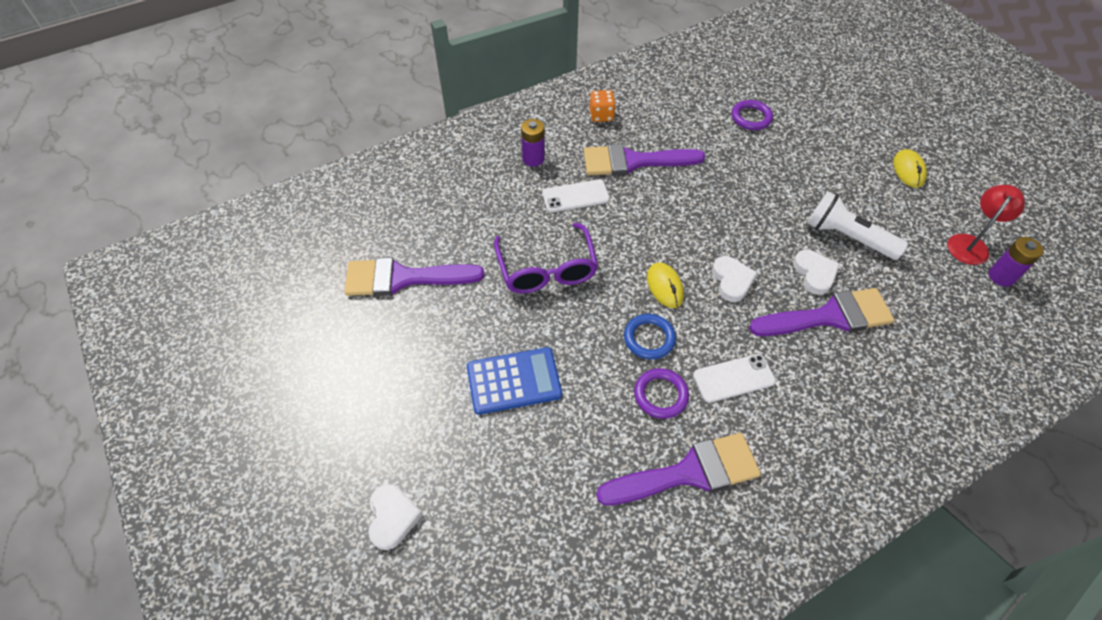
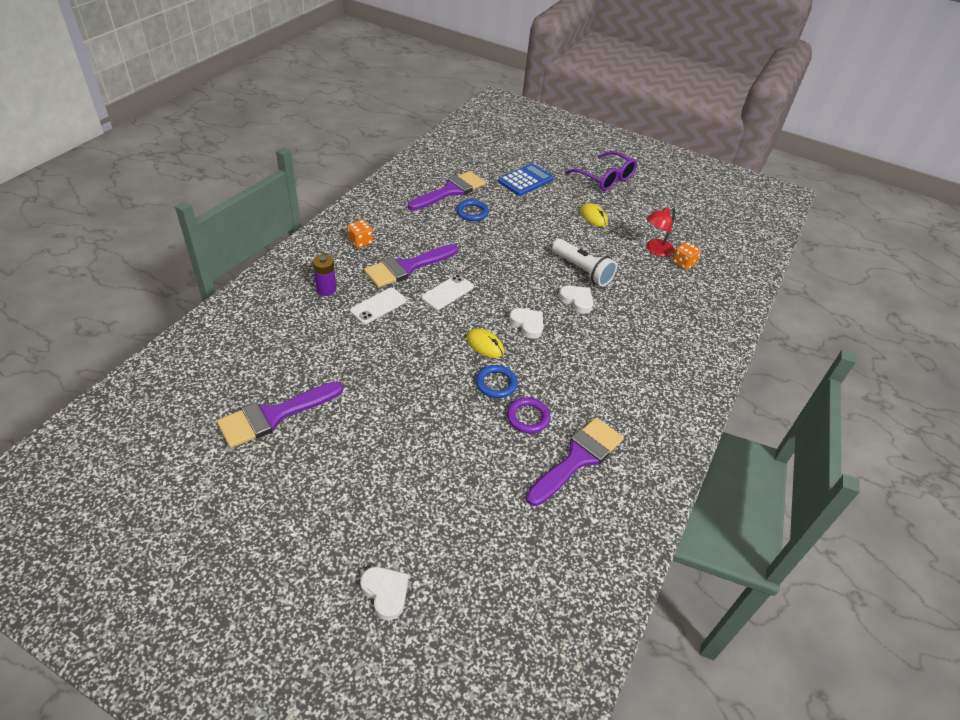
camera: 35 degrees left, 10 degrees down
(514, 381) = (417, 453): blue calculator -> blue calculator (525, 180)
(546, 269) = (390, 365): purple glasses -> purple glasses (605, 178)
(733, 378) = (568, 386): white phone -> white phone (447, 292)
(751, 118) = (472, 212): purple ring -> blue ring
(829, 316) = (602, 324): purple brush -> purple brush (450, 191)
(847, 237) = (582, 270): white flashlight -> white flashlight turned 135 degrees counterclockwise
(970, 244) = (655, 250): red lamp -> red lamp turned 135 degrees counterclockwise
(1001, 276) = (683, 264): purple battery -> orange dice

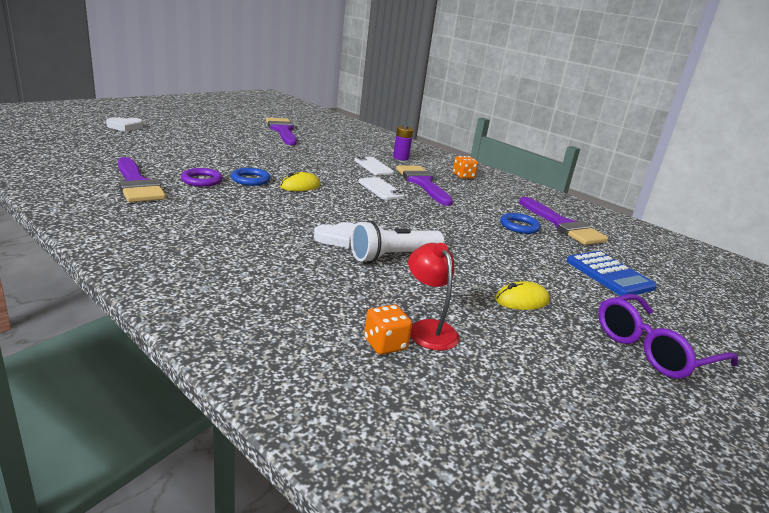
camera: 105 degrees right, 20 degrees down
(527, 324) = (315, 207): white heart -> none

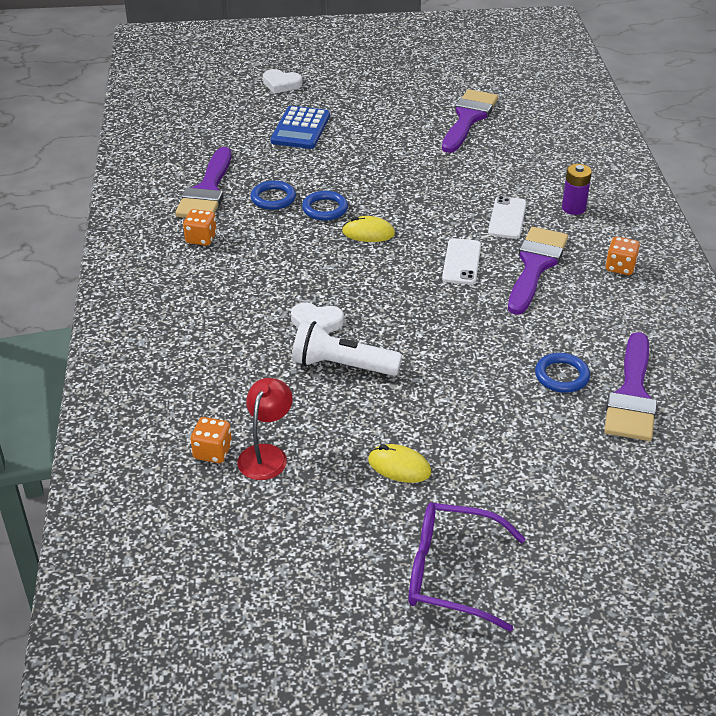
camera: 45 degrees right, 15 degrees up
(170, 211) = (201, 238): none -> orange dice
(202, 180) = (273, 198): purple ring -> blue ring
(609, 274) = (564, 482): blue calculator -> blue calculator (300, 128)

